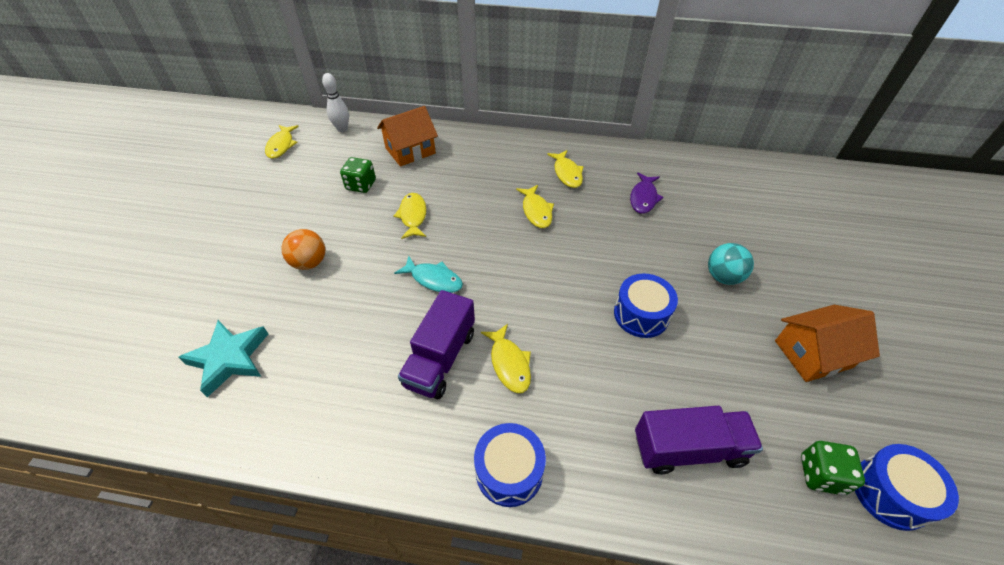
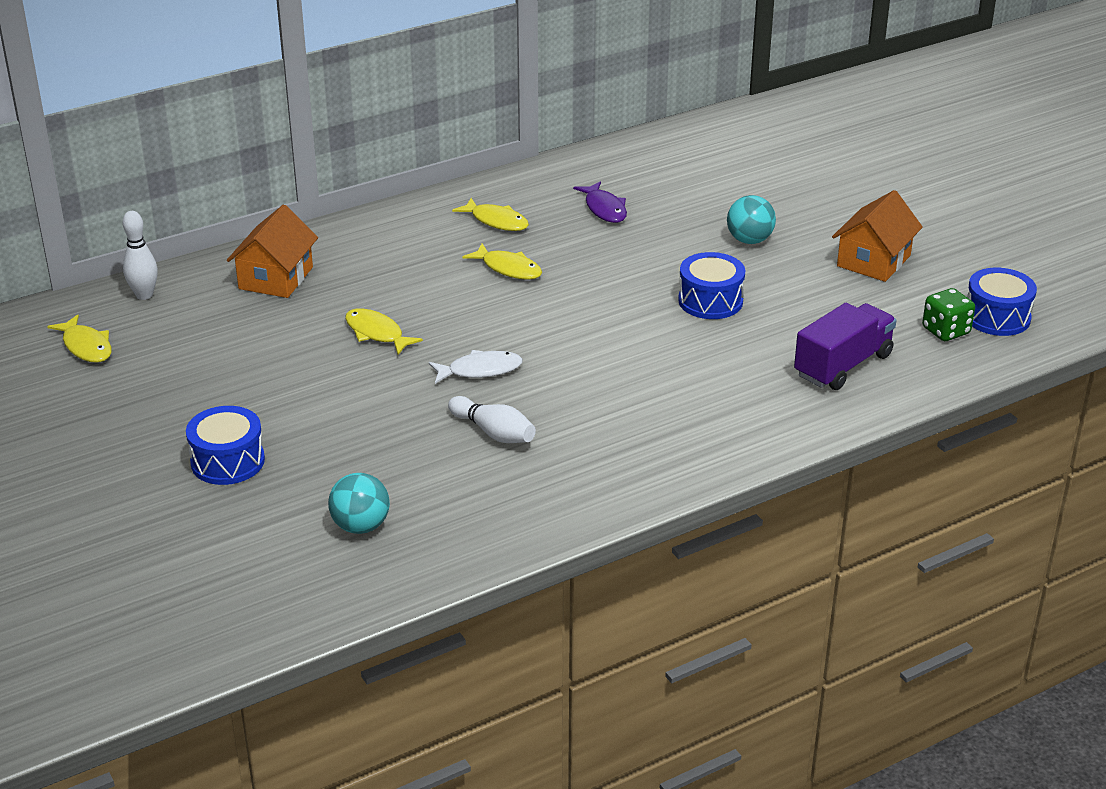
camera: 40 degrees left, 15 degrees down
(229, 359) = (360, 526): turquoise star -> turquoise ball
(309, 263) = (321, 423): orange ball -> none
(361, 185) = (267, 335): green dice -> none
(383, 336) = (493, 432): none -> white bowling pin
(434, 279) = (480, 370): turquoise fish -> white fish
(440, 358) = (572, 418): purple truck -> none
(509, 364) = (639, 390): yellow fish -> none
(509, 471) = (726, 450): blue drum -> blue drum (228, 461)

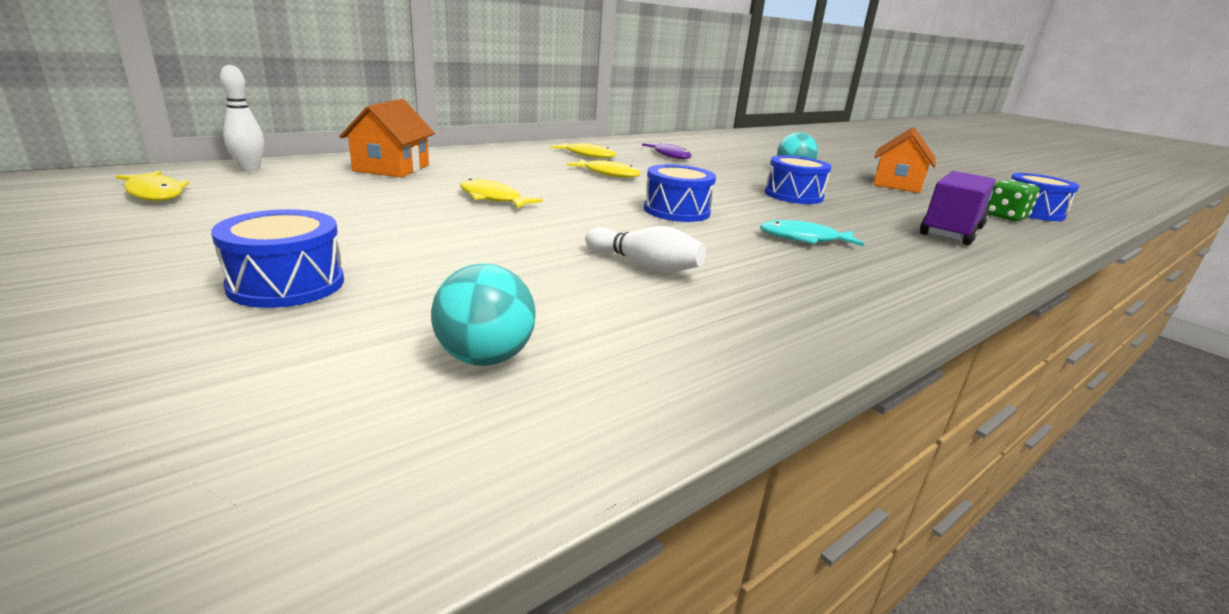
camera: 10 degrees left, 10 degrees down
(480, 370) = (608, 223): white fish -> none
(557, 344) = (676, 211): none -> blue drum
(665, 387) = (804, 239): none -> turquoise fish

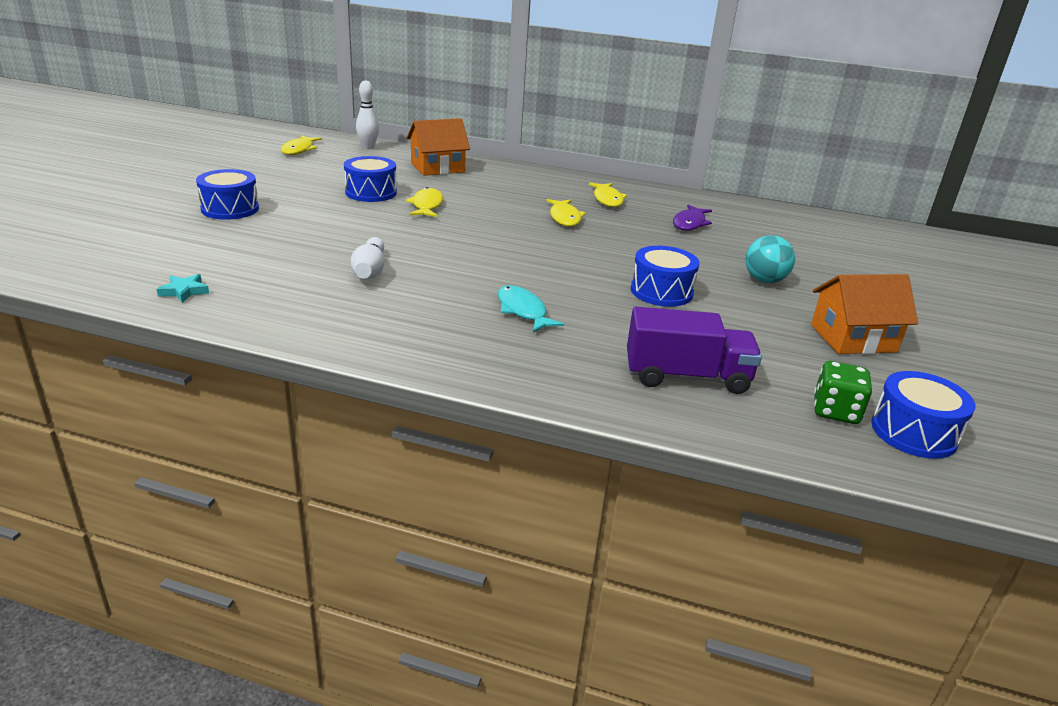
camera: 55 degrees right, 5 degrees up
(485, 358) = (201, 264): turquoise ball -> none
(584, 398) = (184, 291): none -> turquoise star
(676, 211) = (509, 258): blue drum -> blue drum (371, 192)

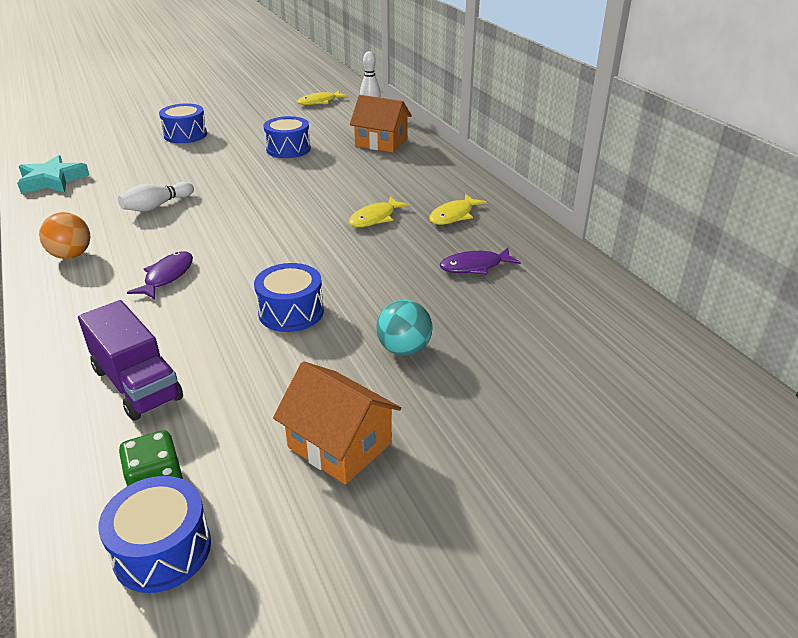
camera: 50 degrees right, 5 degrees up
(184, 291) = (52, 180): turquoise star -> turquoise star, size x2.00
(397, 334) = (71, 255): none -> orange ball
(427, 205) = (300, 171): yellow fish -> none
(523, 311) = (167, 276): turquoise fish -> purple fish

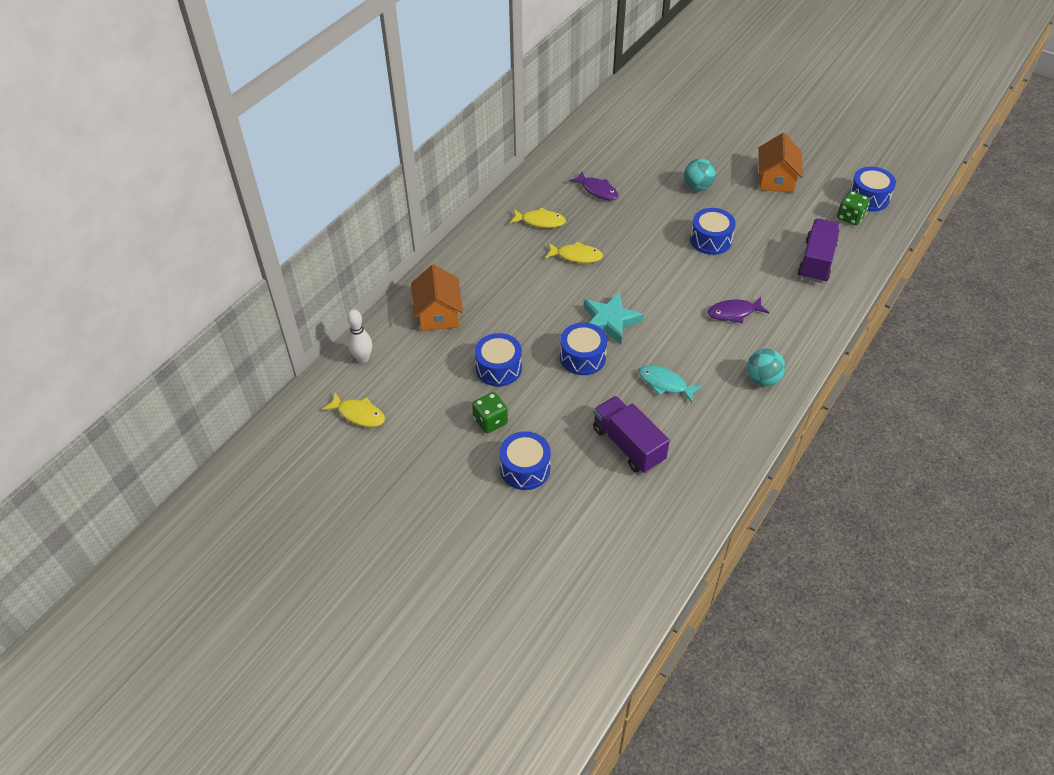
camera: 120 degrees left, 15 degrees up
(52, 180) = (691, 492): turquoise star -> turquoise star (609, 321)
(71, 255) = (762, 379): orange ball -> turquoise ball
(134, 172) = (628, 445): none -> purple truck
(156, 206) = (665, 384): white bowling pin -> turquoise fish
(244, 135) = (490, 421): none -> green dice
(245, 182) = (582, 357): none -> blue drum

